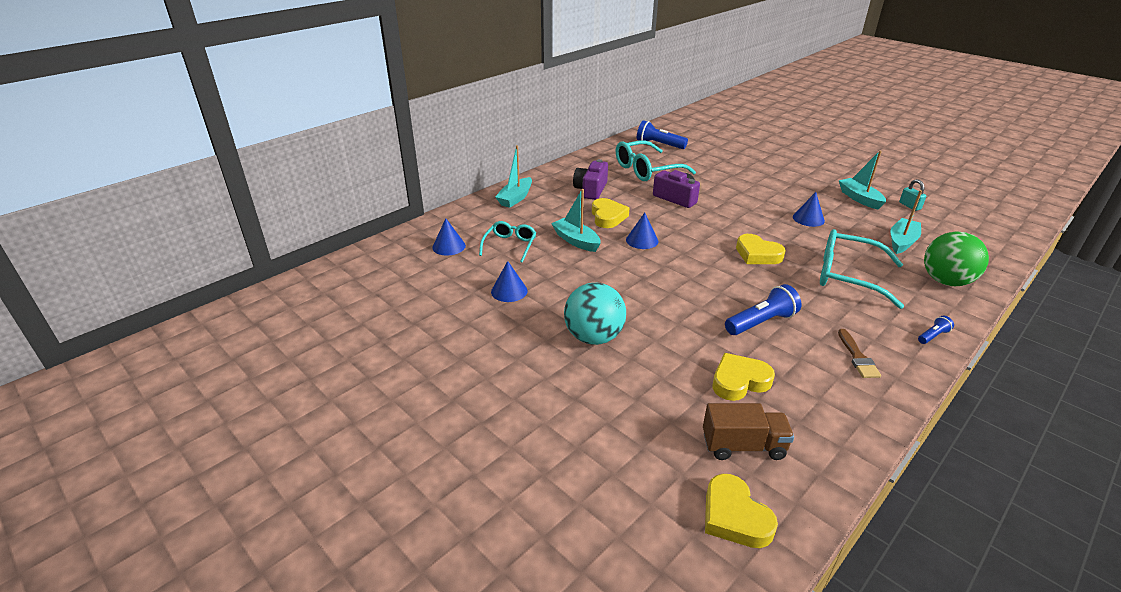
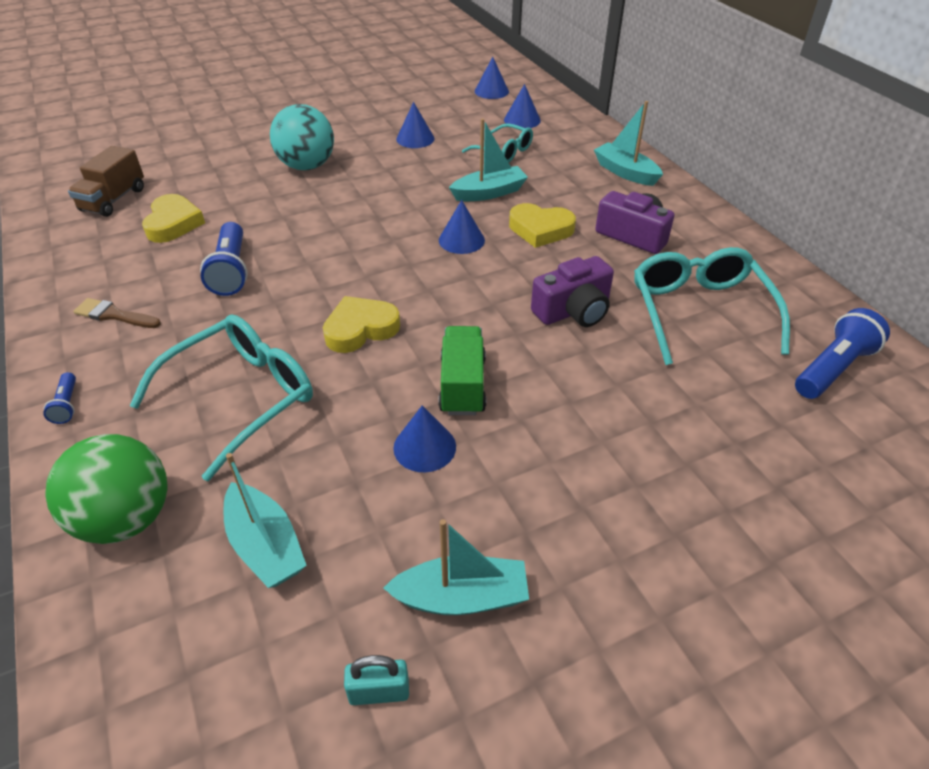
camera: 110 degrees right, 10 degrees up
(391, 271) = (491, 91): none -> blue cone
(734, 516) = (72, 176): yellow heart -> none
(762, 217) = (462, 385): none -> green truck

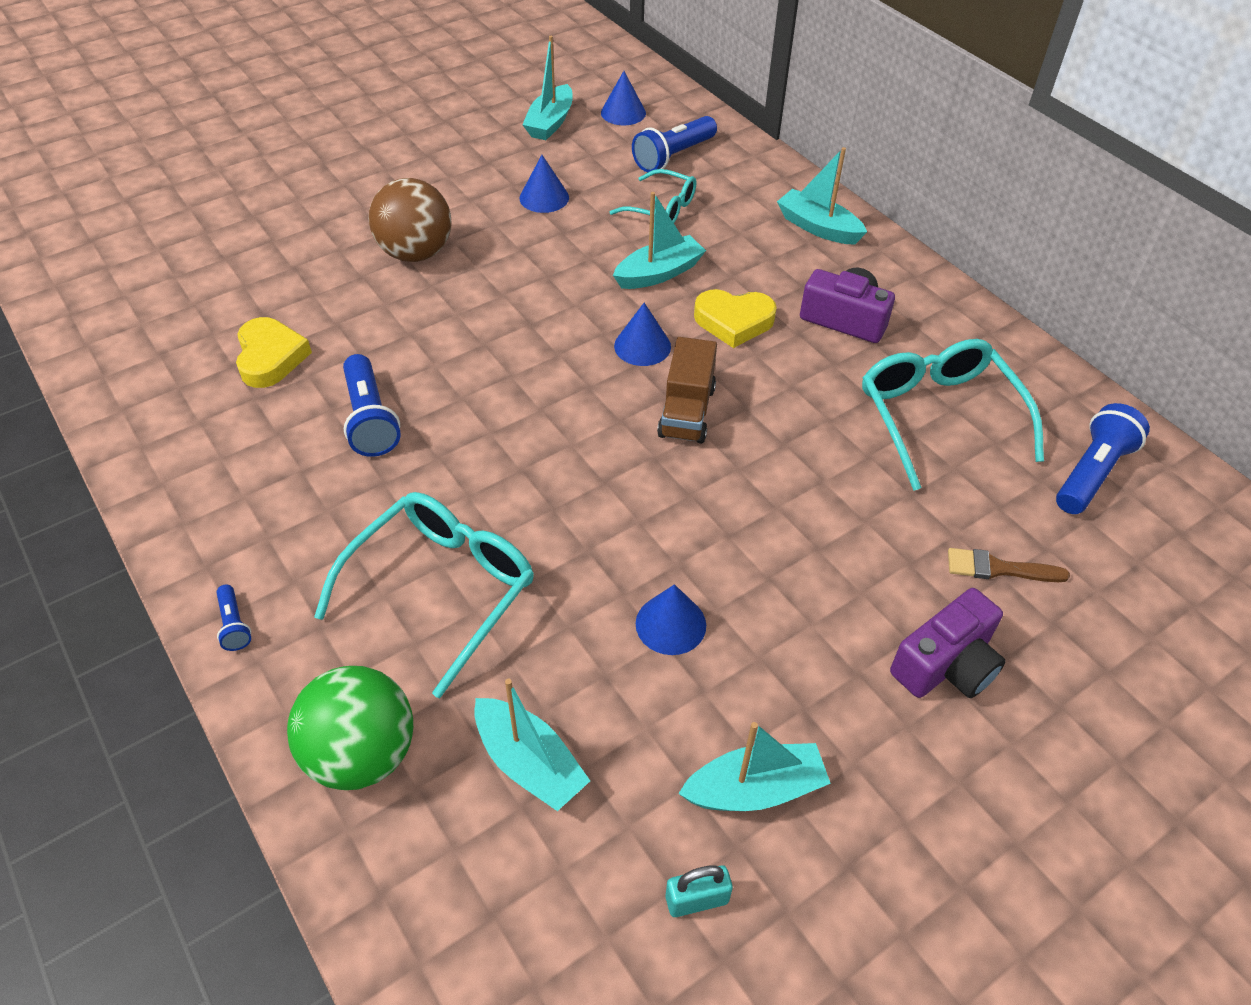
camera: 10 degrees left, 5 degrees up
(113, 200) = (176, 329): brown truck -> brown truck (686, 412)
(114, 315) = (244, 498): brown brush -> brown brush (998, 568)
(307, 166) = (416, 253): turquoise ball -> brown ball
(360, 329) = (555, 483): yellow heart -> none
(435, 94) = (550, 123): none -> turquoise boat
(462, 385) = (693, 542): green truck -> none
(522, 120) = (673, 156): blue cone -> blue flashlight
(573, 311) = (797, 430): purple camera -> purple camera (946, 664)

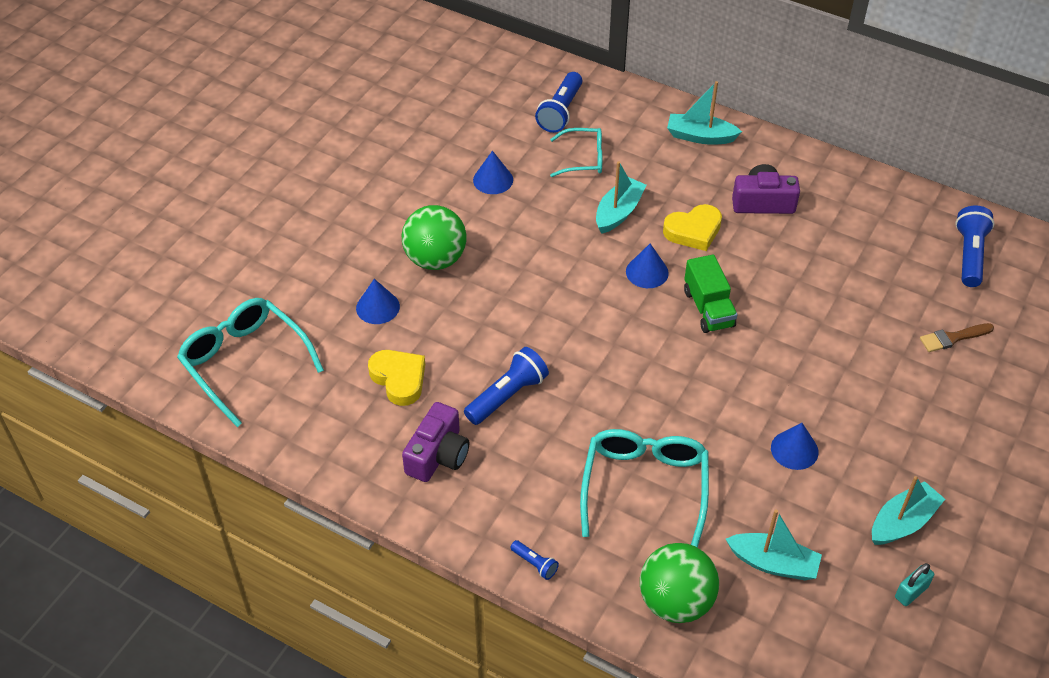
camera: 25 degrees left, 0 degrees up
(370, 419) = (507, 395): blue flashlight -> blue flashlight turned 90 degrees counterclockwise
(416, 253) = (435, 259): brown ball -> green ball
(550, 123) = (448, 113): turquoise boat -> none
(623, 113) = (496, 85): blue cone -> blue cone (377, 307)
(686, 412) = (708, 308): brown truck -> green truck
(938, 417) = (862, 251): turquoise glasses -> turquoise glasses (245, 362)
(946, 664) = (958, 408): purple camera -> purple camera (438, 455)

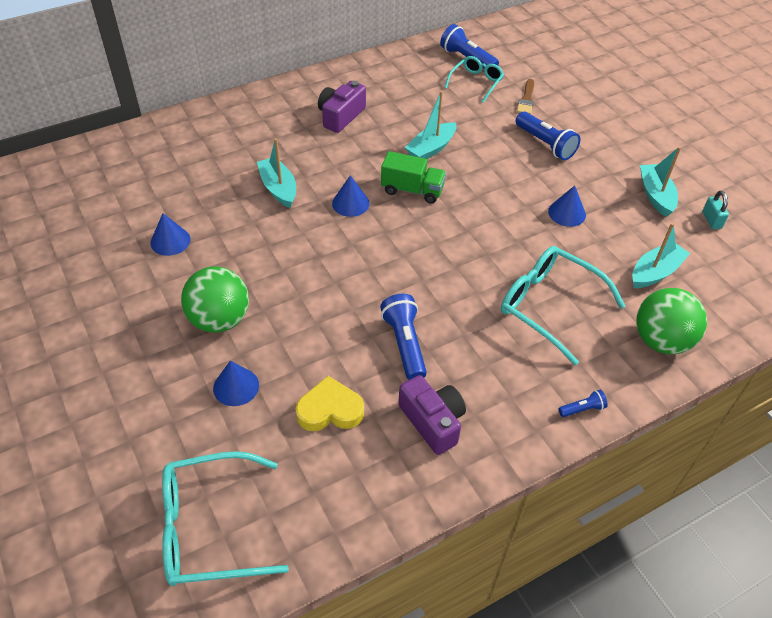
camera: 60 degrees left, 0 degrees up
(560, 112) = (142, 167): blue flashlight -> blue flashlight (545, 144)
(583, 159) = (205, 180): turquoise glasses -> turquoise glasses (476, 82)
(693, 231) = (334, 161): yellow heart -> none
(700, 136) = (249, 112): turquoise boat -> turquoise boat (431, 148)

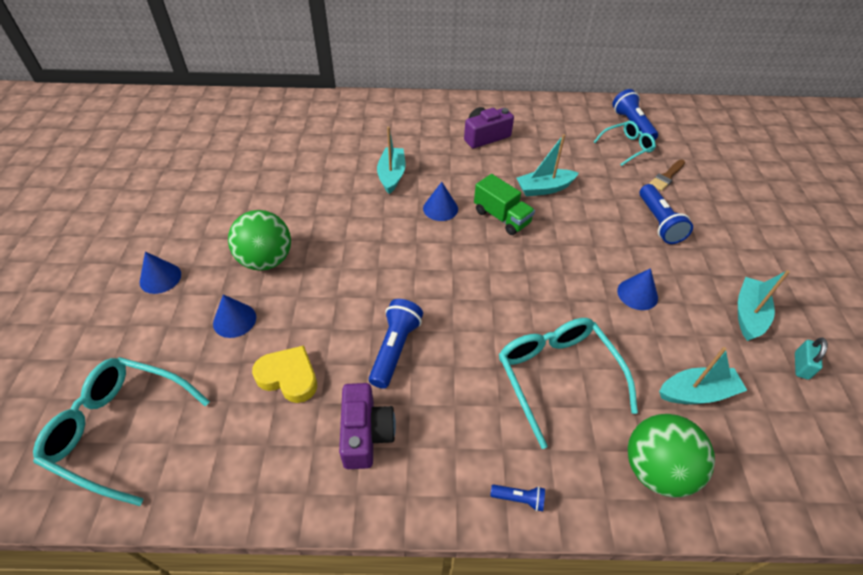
camera: 30 degrees right, 0 degrees up
(170, 241) = (281, 185): blue cone -> blue cone (160, 278)

